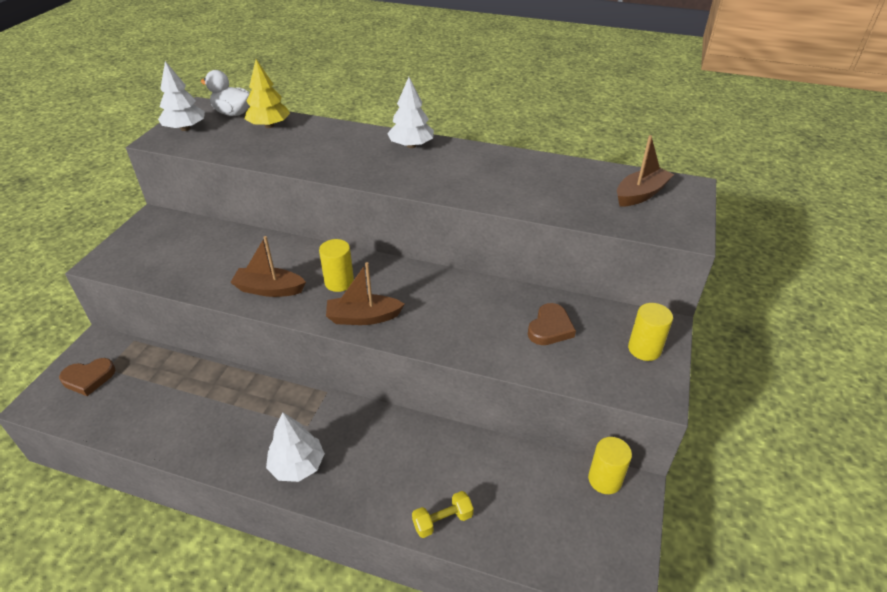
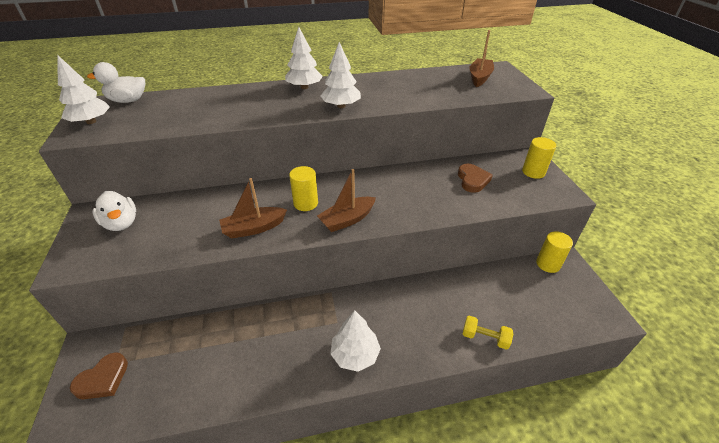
camera: 30 degrees left, 0 degrees up
(168, 239) = (121, 223): none -> white duck
(269, 126) = (172, 101): yellow tree -> none
(425, 182) = (341, 106): none -> white tree
(442, 520) = (485, 338): yellow dumbbell -> yellow dumbbell turned 75 degrees clockwise

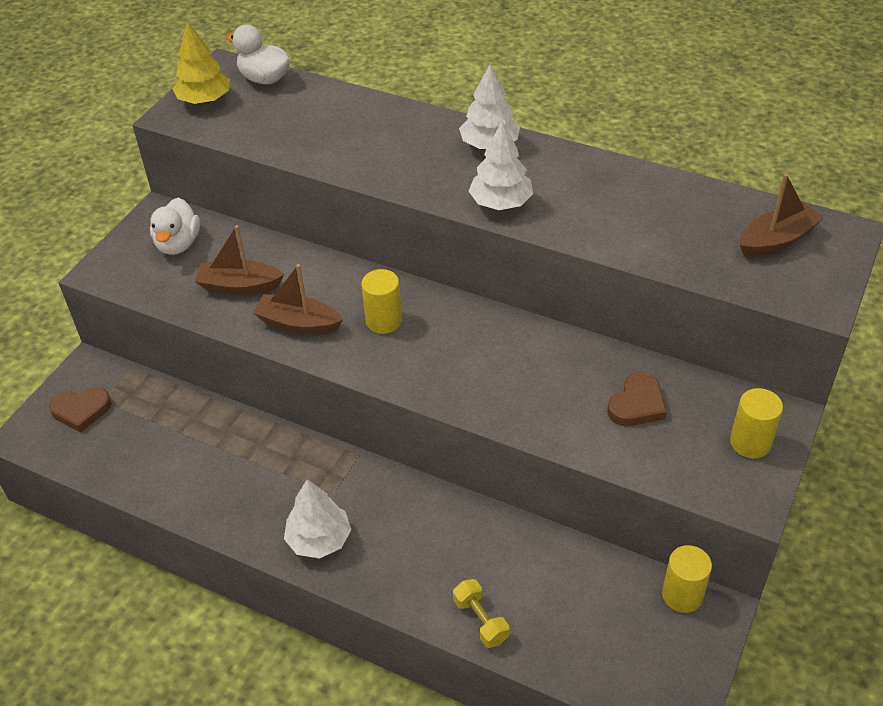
camera: 40 degrees right, 5 degrees up
(91, 122) = (204, 100): white tree -> yellow tree
(347, 220) = (409, 370): brown boat -> brown boat (239, 286)

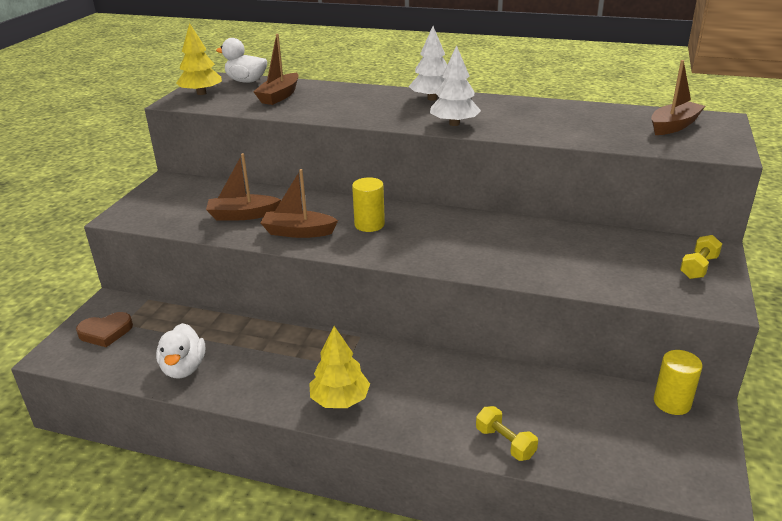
camera: 10 degrees left, 15 degrees down
(178, 244) = (185, 196): white duck -> white duck (184, 368)
(299, 117) = (279, 96): none -> brown boat
(319, 539) = (340, 400): white tree -> yellow tree
(637, 404) = (596, 254): brown heart -> none
(750, 442) = (698, 267): yellow cylinder -> yellow dumbbell

